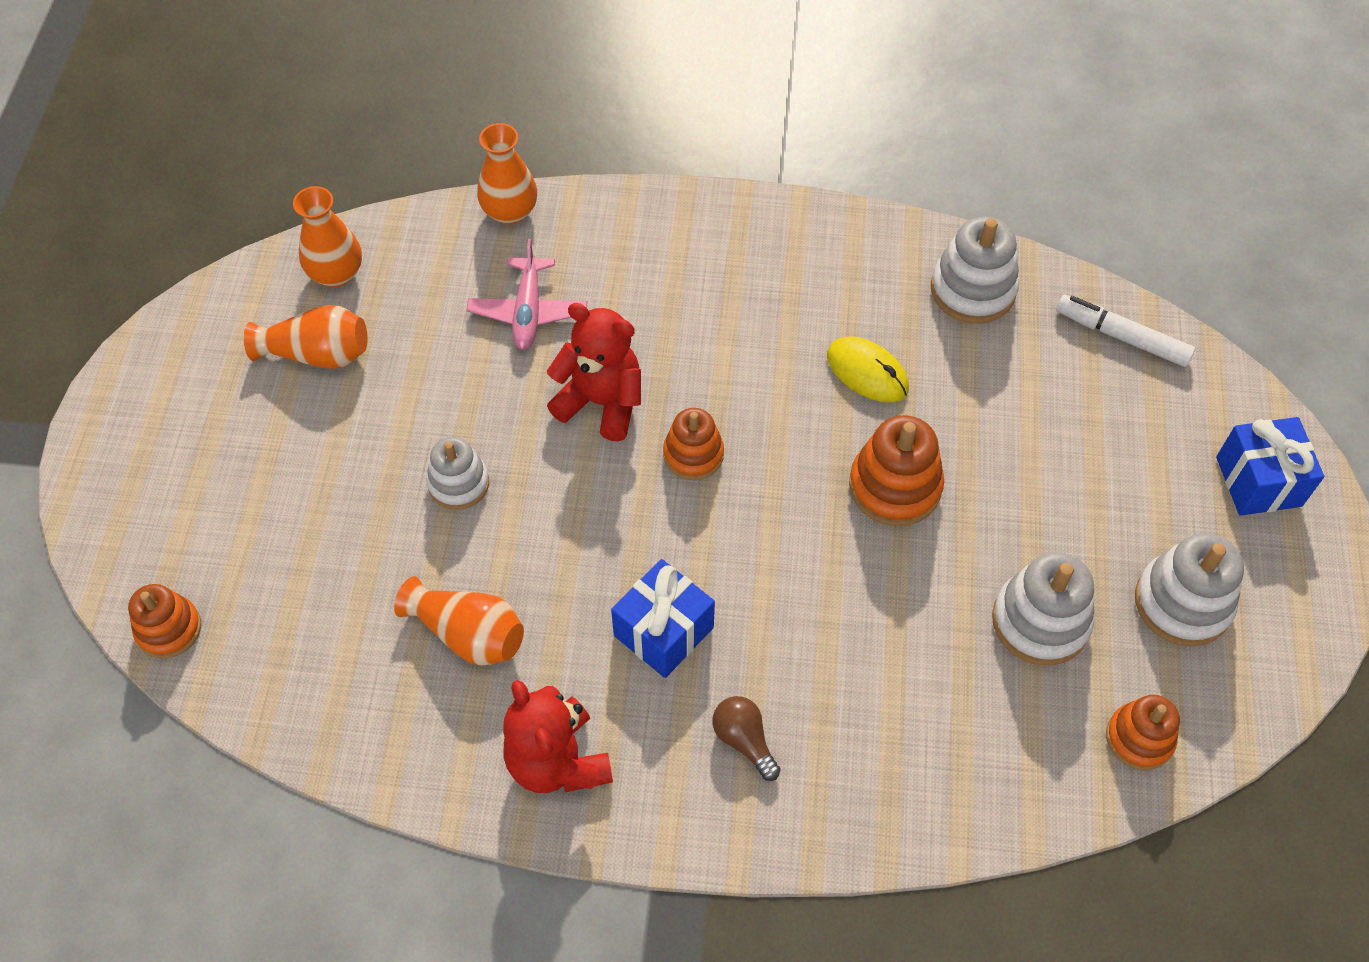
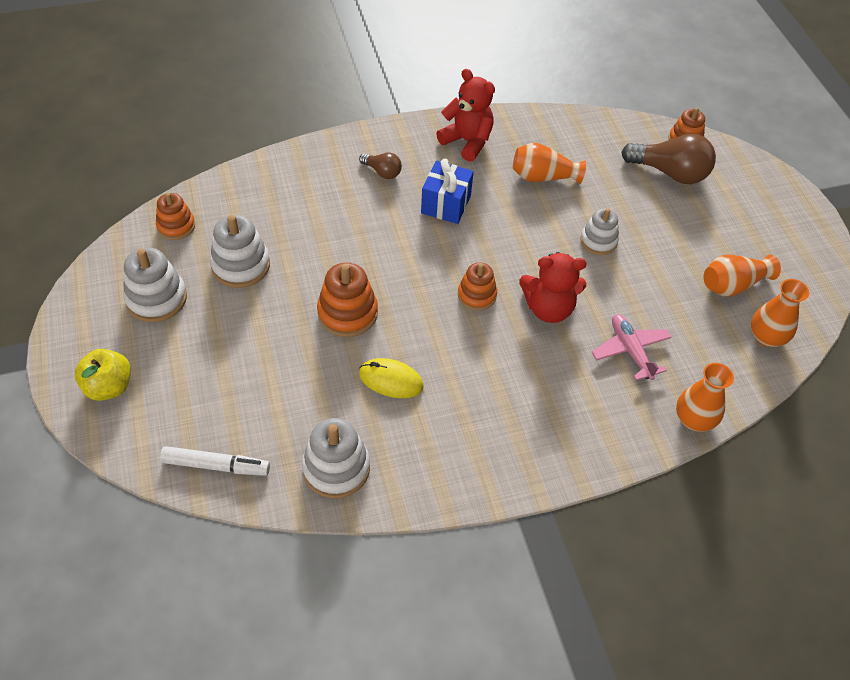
camera: 155 degrees right, 5 degrees down
(250, 571) = (670, 173): none -> brown light bulb
(1258, 481) = (109, 387): blue gift -> yellow apple

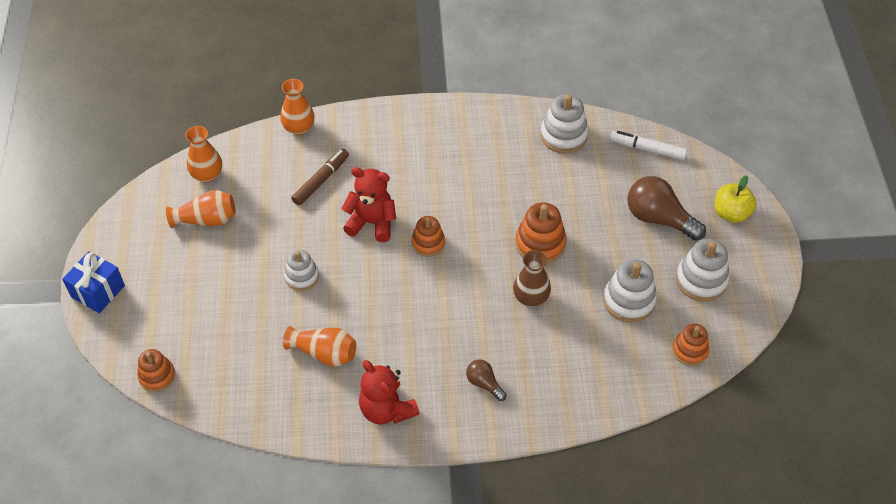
camera: 165 degrees left, 0 degrees up
(349, 253) = (531, 298): none -> brown vase
(391, 380) = (514, 187): yellow mouse -> none
(446, 204) = (430, 336): blue gift -> blue gift (98, 291)
(630, 351) = (321, 180): pink plane -> brown marker
(670, 173) = (195, 339): brown light bulb -> brown light bulb (659, 218)

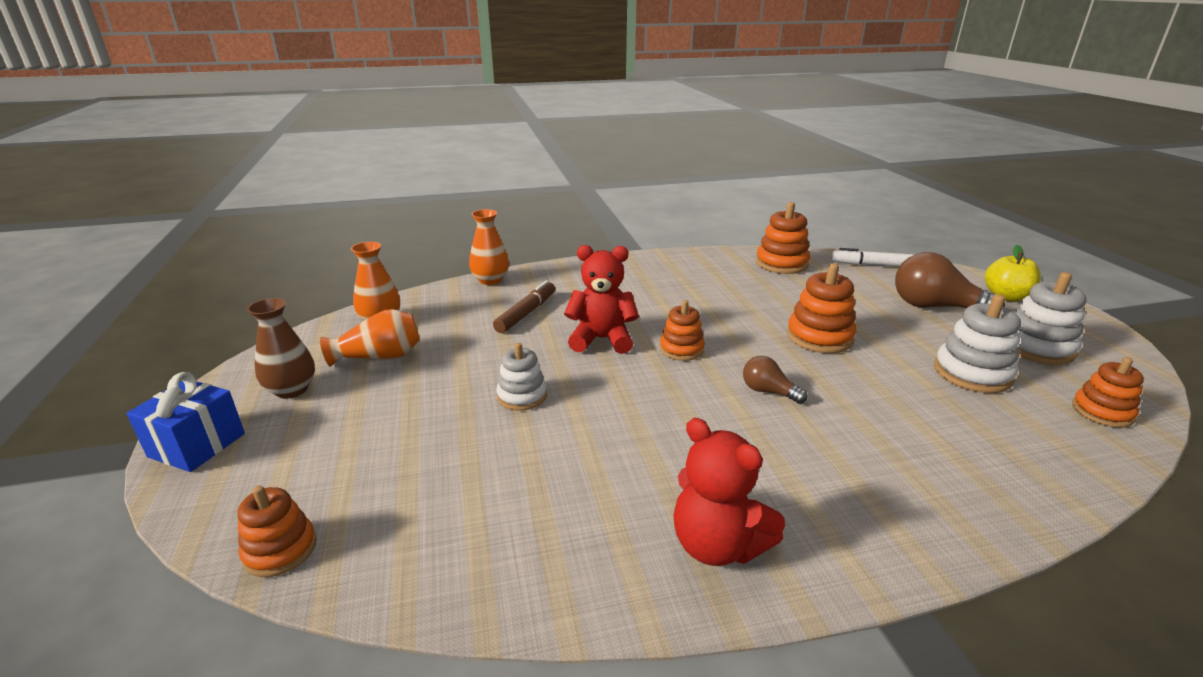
camera: 10 degrees left, 25 degrees down
(324, 353) = (580, 479): orange vase -> none
(484, 383) = (854, 486): brown light bulb -> brown light bulb (768, 391)
(531, 298) = (846, 384): brown vase -> brown vase (291, 390)
(563, 135) = (781, 264): white stacking toy -> orange stacking toy

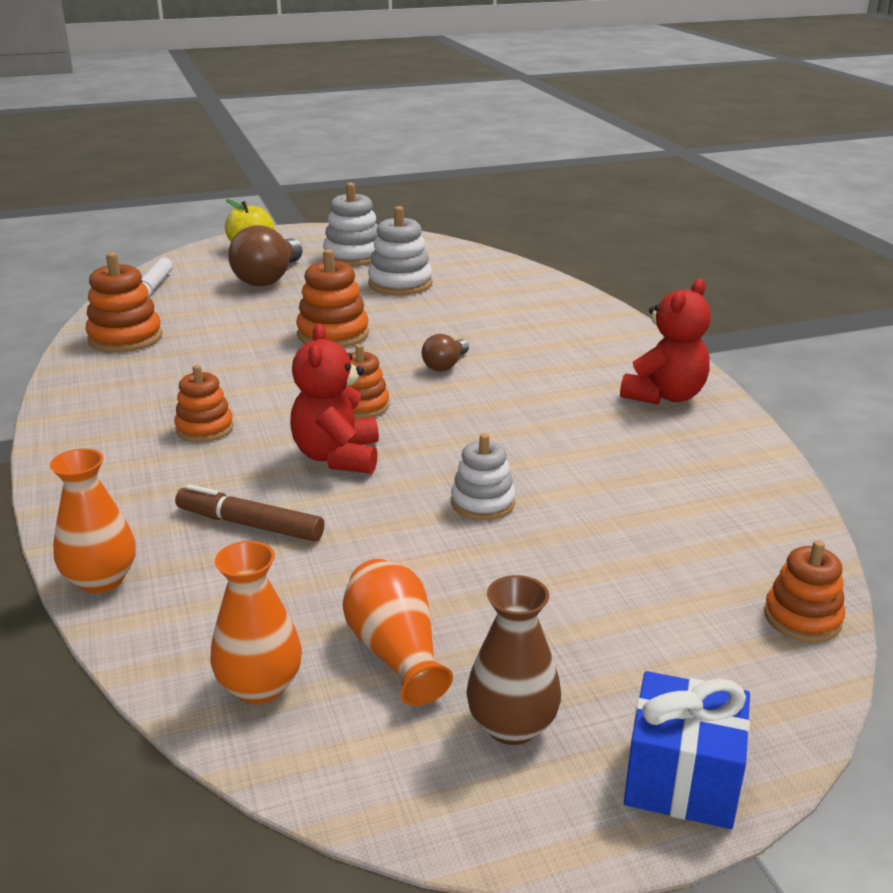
camera: 95 degrees left, 0 degrees up
(1102, 412) = (451, 256): orange stacking toy -> orange stacking toy (205, 428)

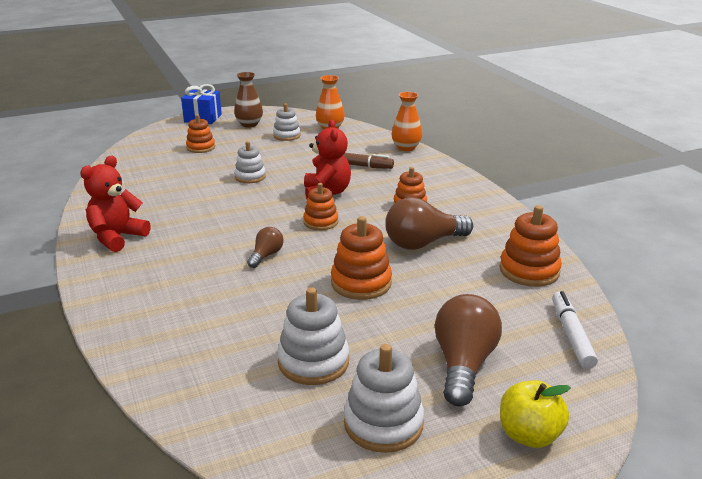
camera: 175 degrees right, 0 degrees up
(228, 372) = (423, 243): none -> brown light bulb
(395, 652) = (287, 135): orange vase -> white stacking toy
(802, 618) = (134, 148): orange stacking toy -> orange stacking toy (200, 147)

